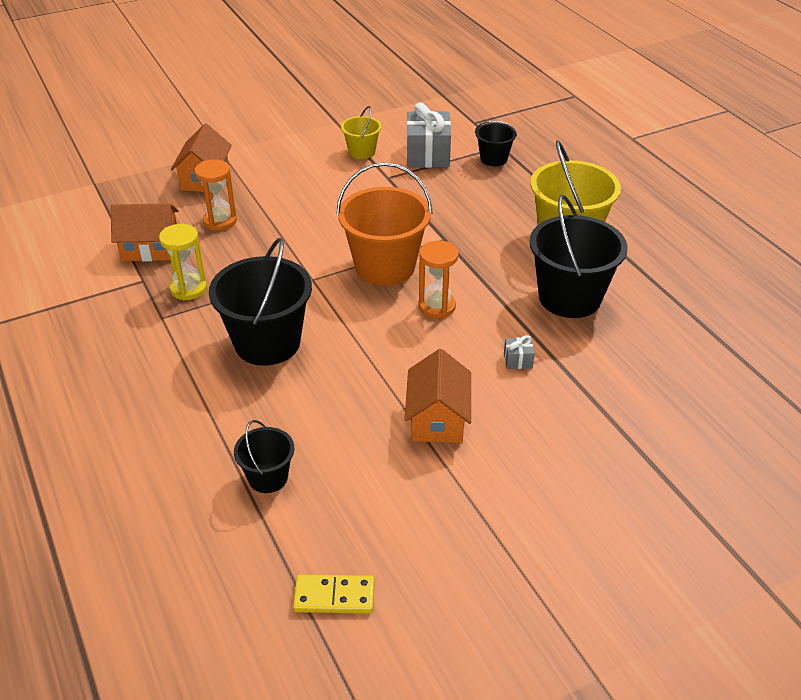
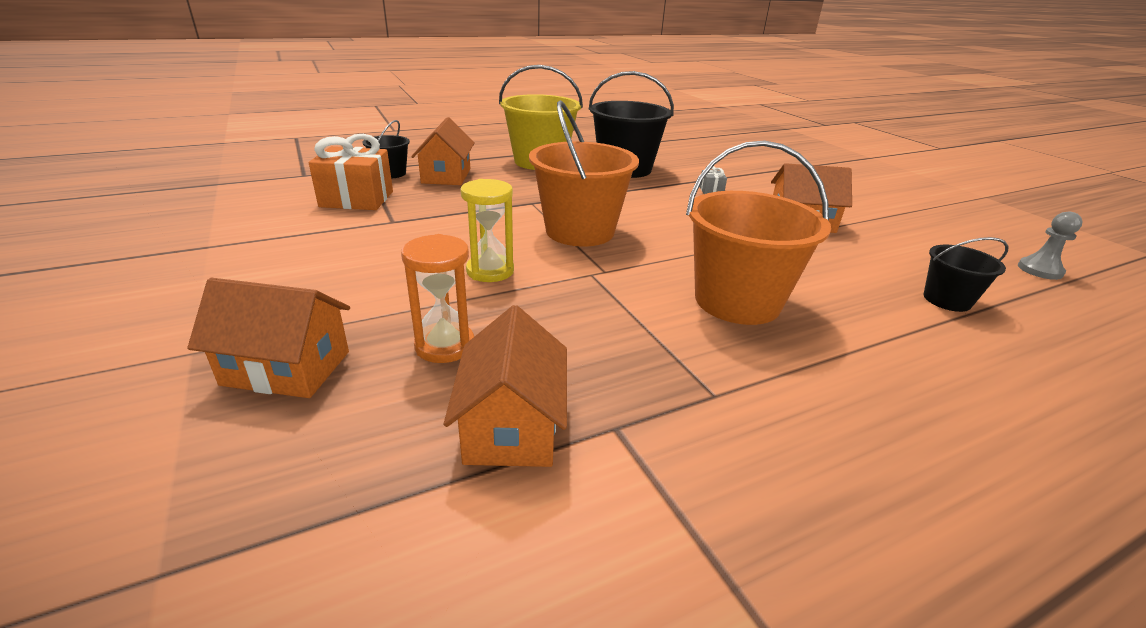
camera: 90 degrees left, 10 degrees down
(188, 289) = (635, 370): yellow hourglass -> yellow hourglass (490, 271)
(267, 343) = (737, 301): black bucket -> orange bucket
(334, 596) = (1040, 270): yellow domino -> grey pawn
(361, 152) = (315, 233): yellow bucket -> none
(428, 155) = (357, 199): grey gift -> orange gift
(437, 306) = (646, 212): orange hourglass -> none
(498, 187) = (446, 176): none -> orange house

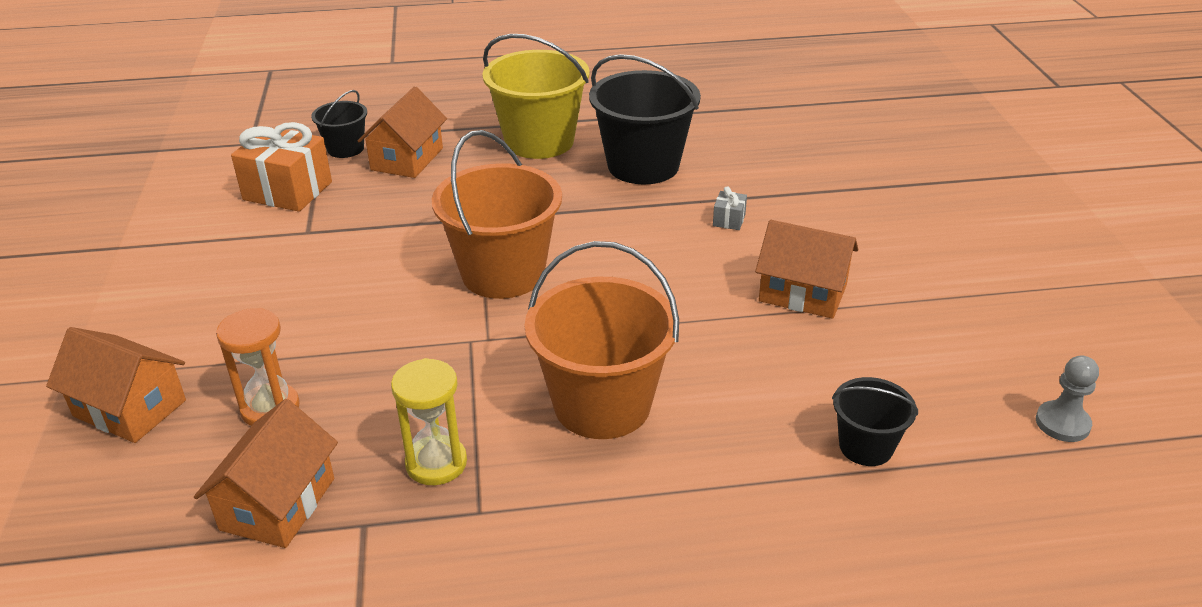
camera: 20 degrees right, 5 degrees up
(490, 271) = (367, 320): yellow hourglass -> yellow hourglass (436, 463)

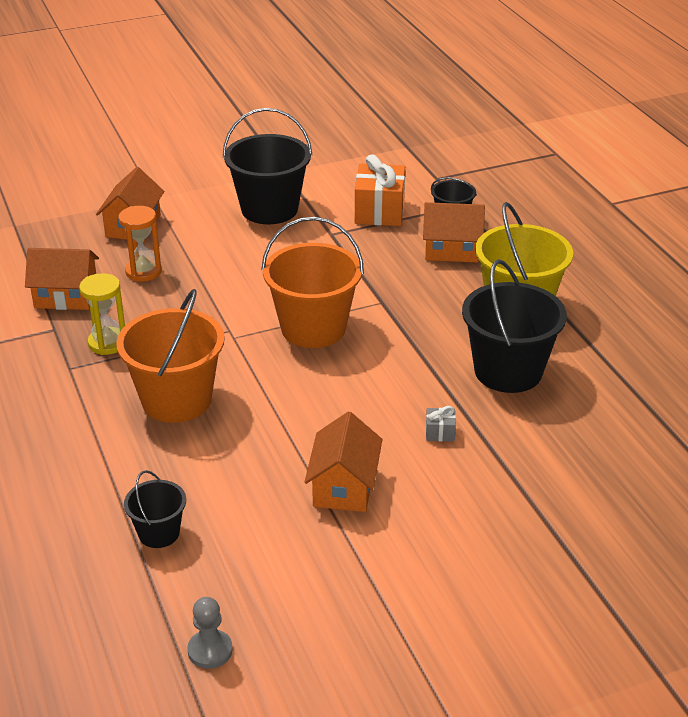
camera: 75 degrees right, 0 degrees up
(204, 271) = (269, 209): none -> black bucket

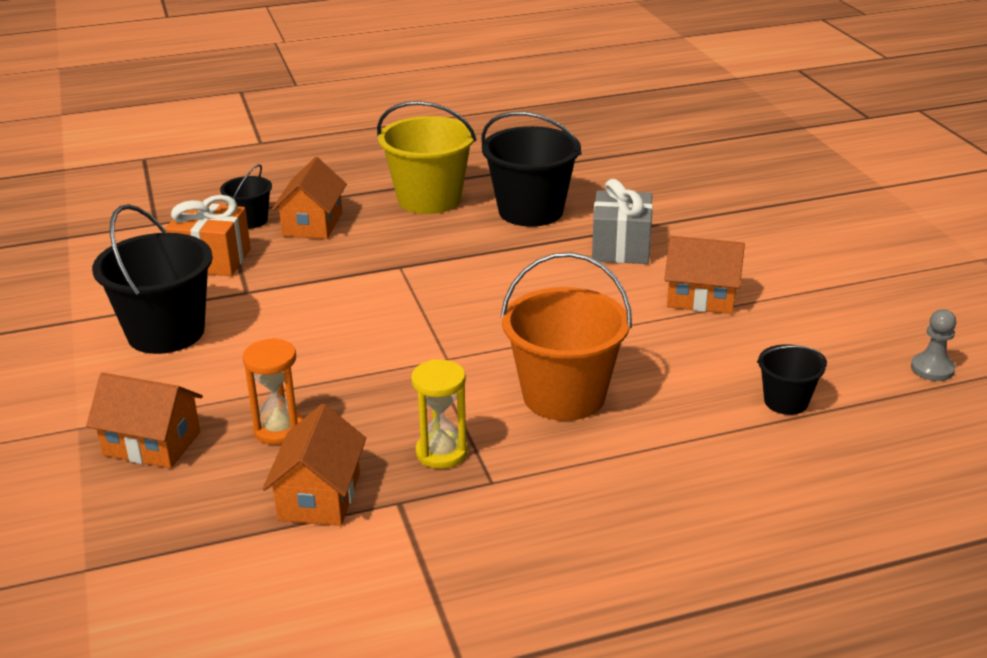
camera: 85 degrees left, 5 degrees down
(313, 328) = (440, 307): orange bucket -> none
(440, 433) = (621, 248): grey gift -> grey gift, size x2.30

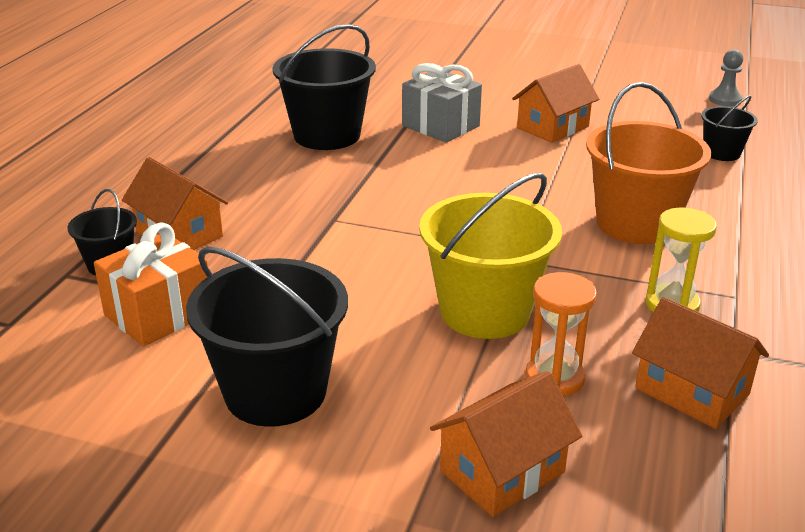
camera: 55 degrees left, 0 degrees up
(429, 199) = (231, 166): yellow bucket -> yellow bucket (485, 311)

